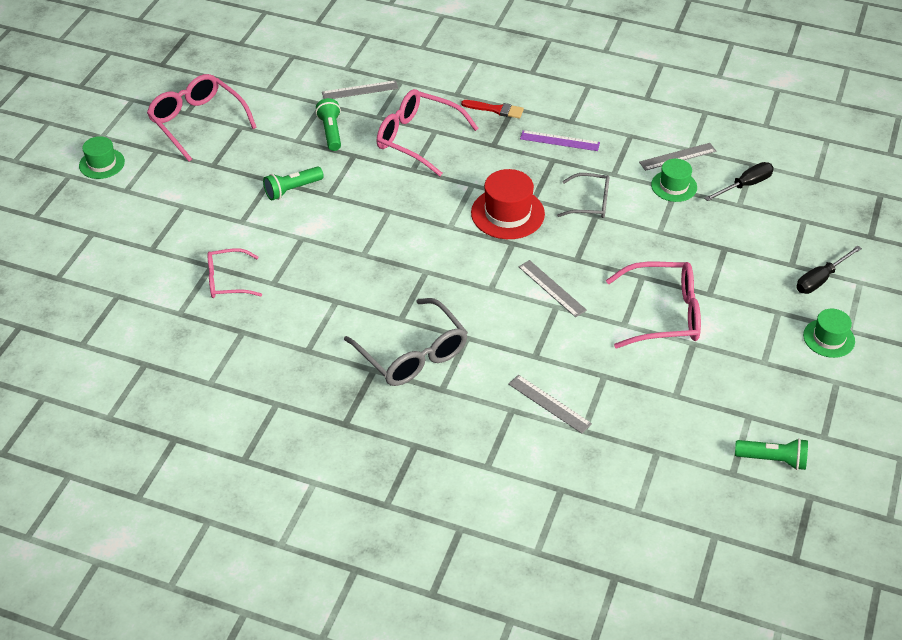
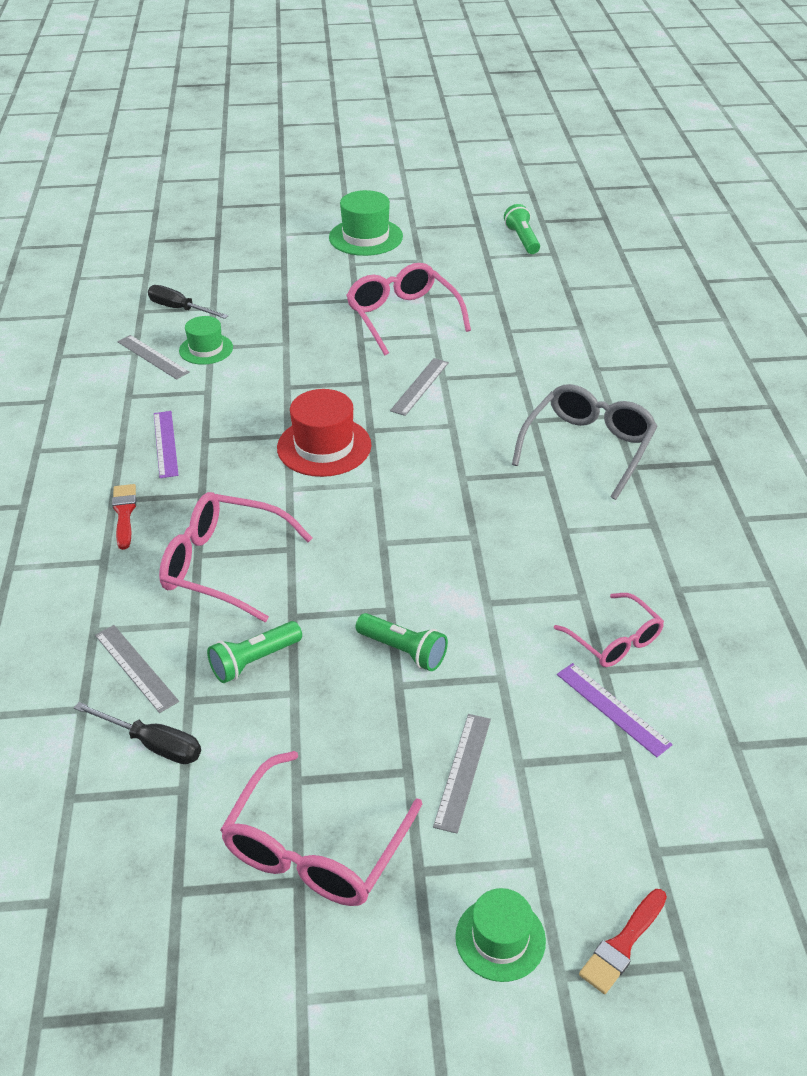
camera: 115 degrees left, 5 degrees down
(62, 200) = (622, 944): none -> red brush
(183, 257) = (612, 709): none -> purple ruler
(417, 138) = (223, 565): pink glasses -> pink glasses turned 105 degrees clockwise
(549, 404) = (569, 350): grey ruler -> grey ruler (463, 771)
(590, 203) = (268, 394): grey glasses -> none
(820, 279) = (294, 251): black screwdriver -> black screwdriver (153, 744)
(829, 338) = (366, 237): green hat -> green hat, size x1.58

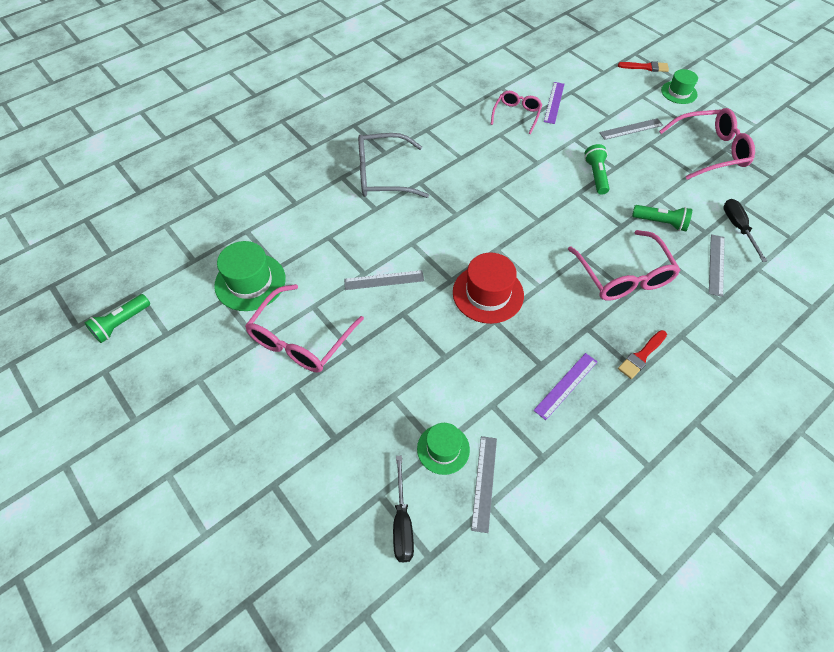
camera: 125 degrees left, 15 degrees up
(366, 237) = (175, 449): green hat -> green hat (250, 282)

